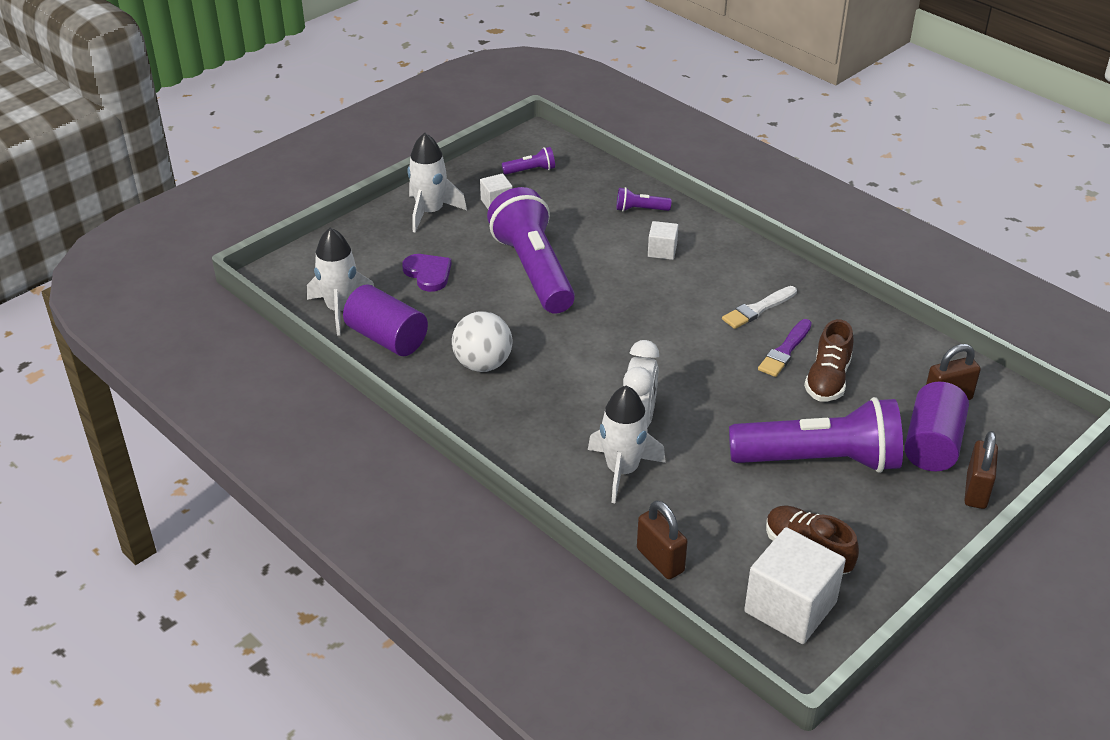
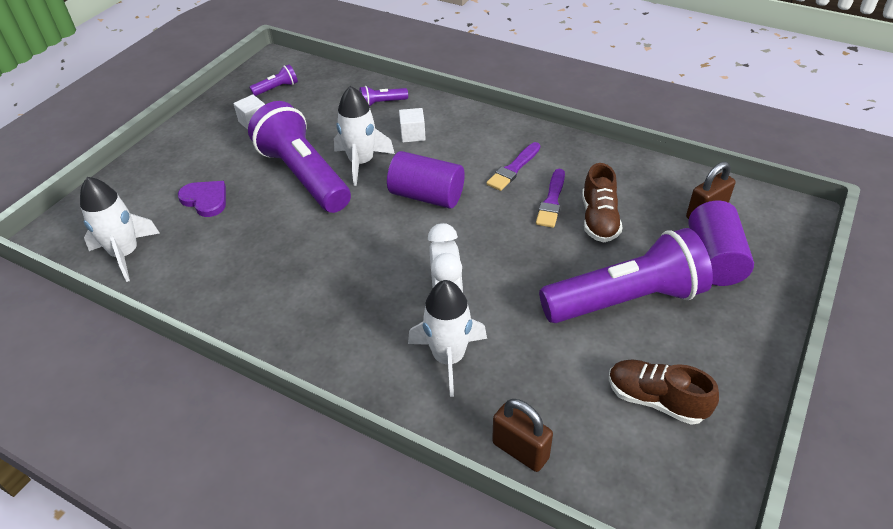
camera: 15 degrees left, 5 degrees up
(387, 338) = (178, 273): purple cylinder -> purple cylinder (427, 196)
(430, 212) = (194, 142): white rocket -> white rocket (361, 163)
(483, 364) = (280, 278): white ball -> none
(757, 309) = (513, 169): white brush -> purple brush
(790, 607) = (667, 469): white cube -> none
(976, 491) = (772, 295): brown padlock -> none

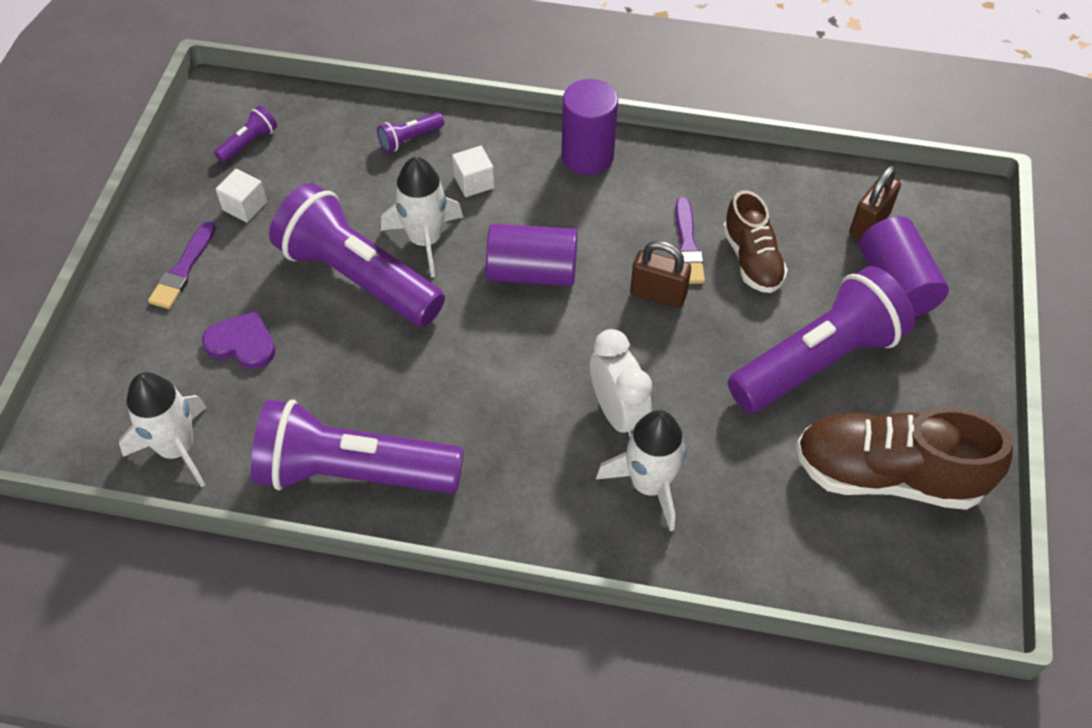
camera: 20 degrees left, 10 degrees up
(232, 296) = (353, 472): none -> purple flashlight
(501, 133) = (587, 156): none -> purple cylinder
(513, 169) = (623, 208): purple brush -> purple brush (183, 269)
(520, 450) = (769, 572): brown padlock -> brown padlock (658, 294)
(655, 400) = (887, 475): brown shoe -> brown shoe, size x1.67

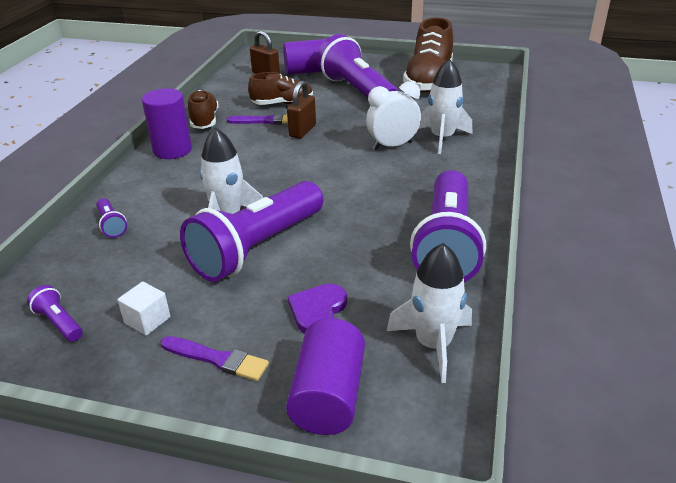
camera: 85 degrees left, 20 degrees down
(474, 182) = (176, 195): white cube -> none
(532, 272) = (273, 172): purple cylinder -> purple cylinder (328, 396)
(680, 174) = (204, 121): none -> brown shoe

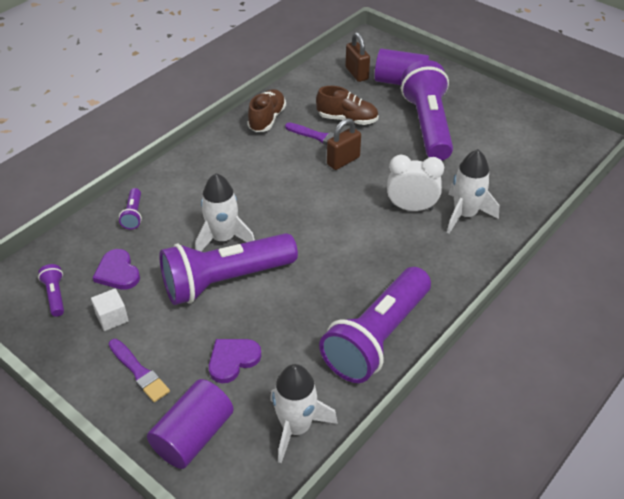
camera: 25 degrees right, 10 degrees up
(126, 278) = (117, 272): none -> purple heart
(172, 150) = (221, 147): purple cylinder -> none
(429, 81) = (509, 133): brown shoe -> none

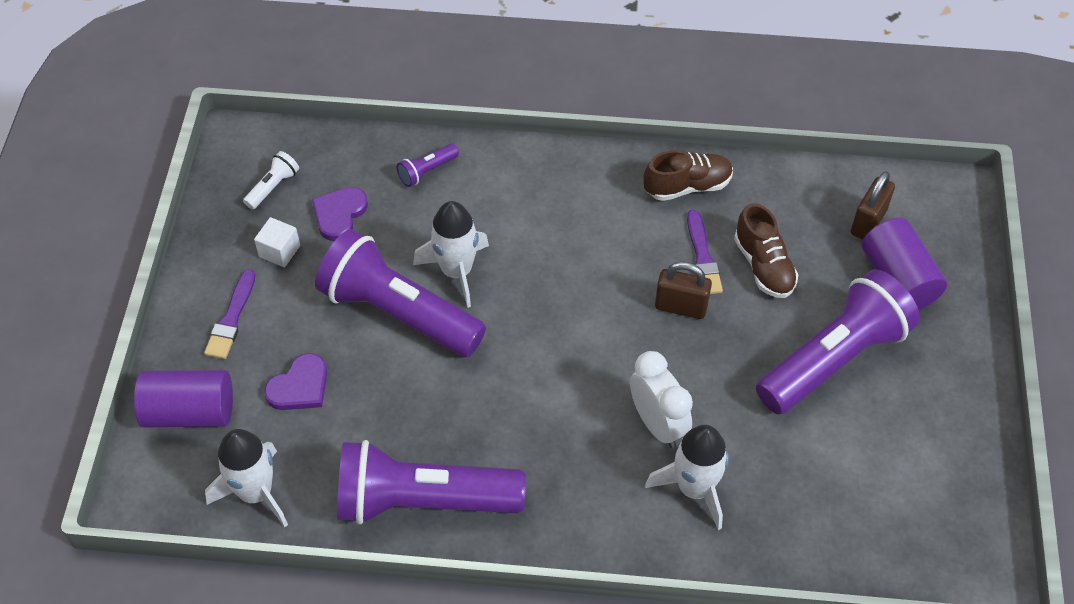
camera: 55 degrees right, 10 degrees up
(55, 295) = (273, 187): purple flashlight -> white flashlight
(232, 360) = (299, 386): purple heart -> purple heart turned 120 degrees clockwise

